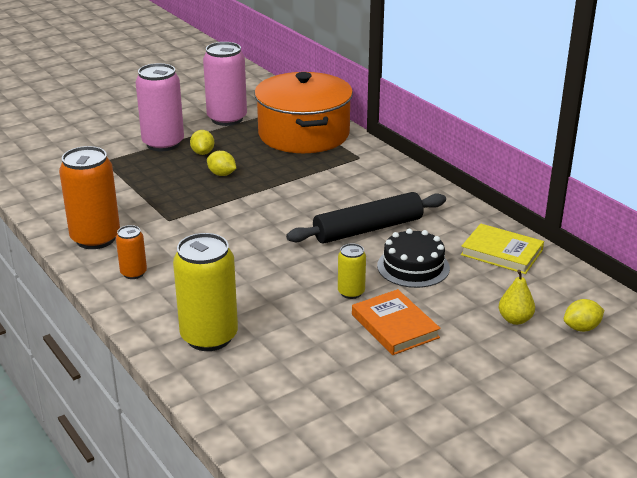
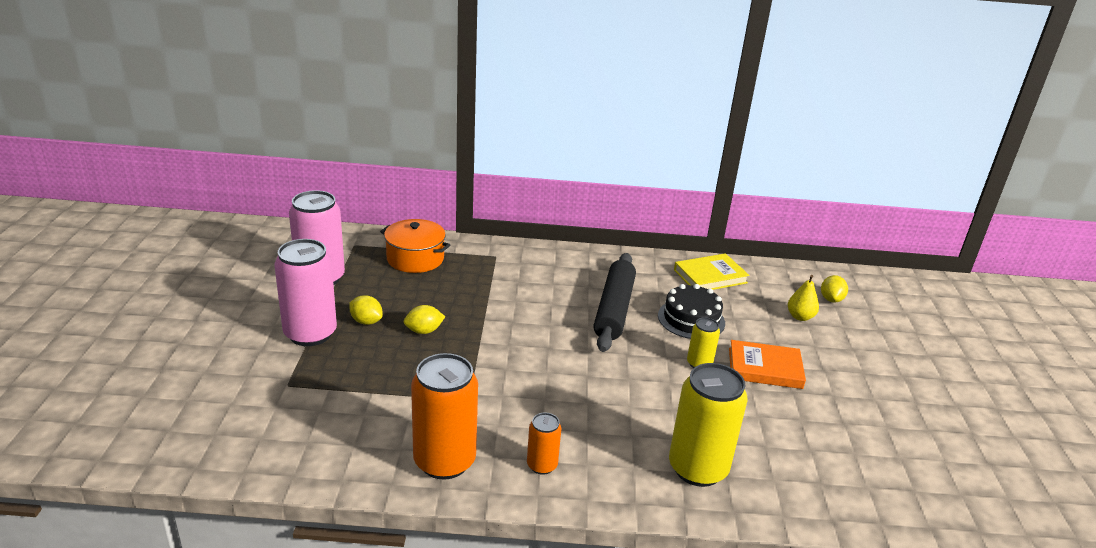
camera: 55 degrees left, 0 degrees up
(303, 134) = (415, 259): orange pot -> orange pot, size x0.57

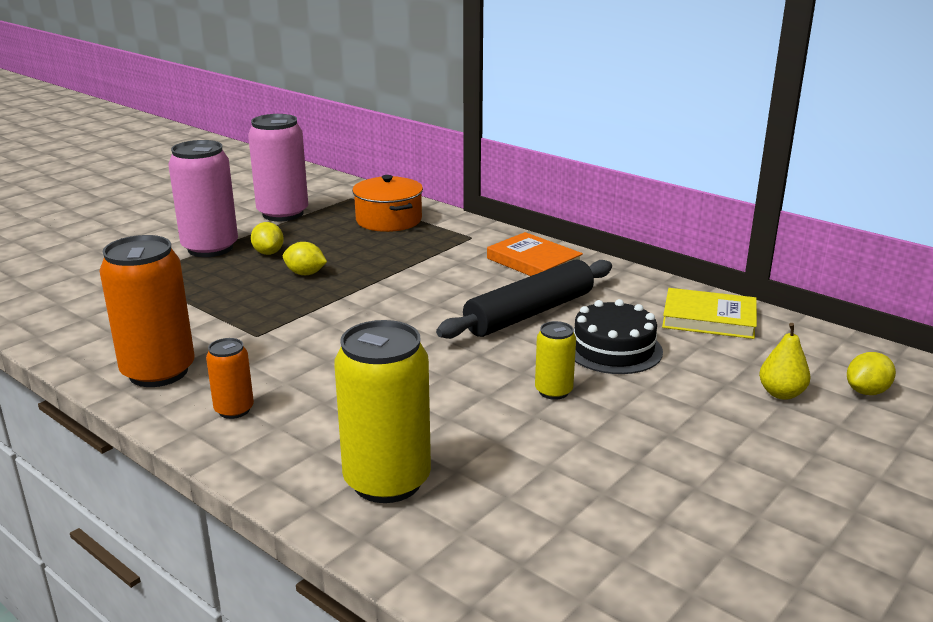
camera: 40 degrees right, 5 degrees down
(765, 368) = (637, 425): orange book -> orange book (534, 262)

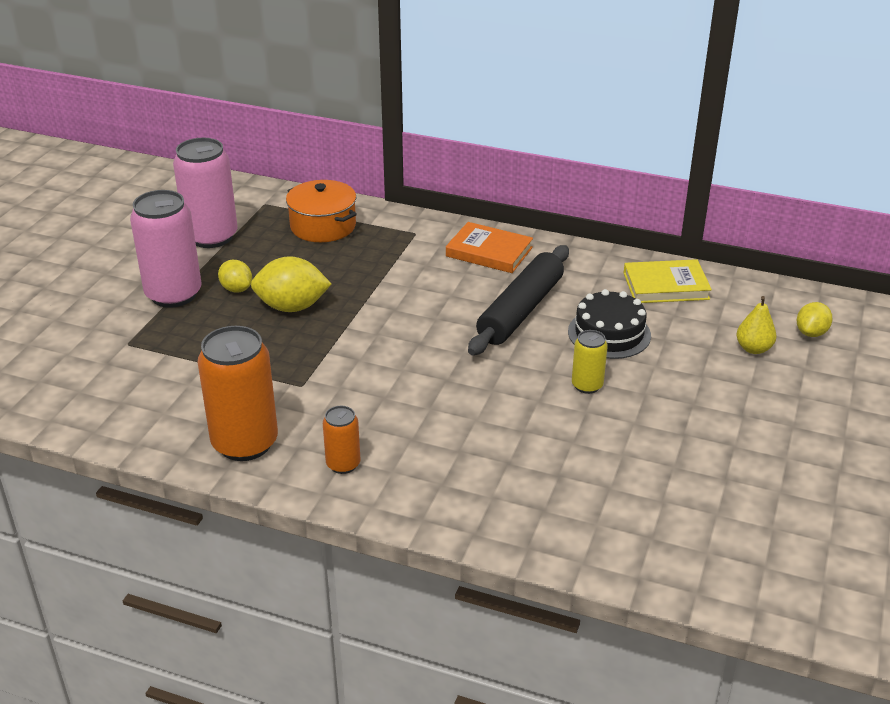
camera: 20 degrees left, 10 degrees up
(305, 274) = (292, 307): yellow lemon -> yellow lemon, size x1.69
(387, 481) = (514, 497): yellow can -> none

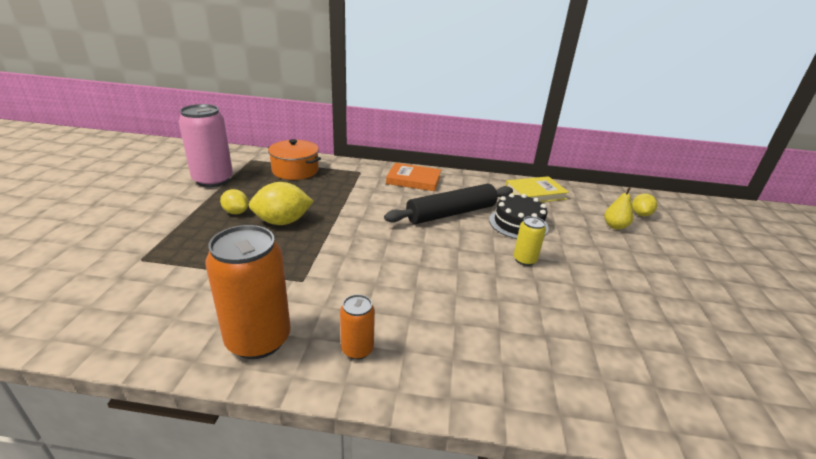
camera: 15 degrees left, 5 degrees down
(173, 294) = (183, 219): pink can -> none
(520, 310) = (451, 213): black rolling pin -> black rolling pin turned 45 degrees clockwise

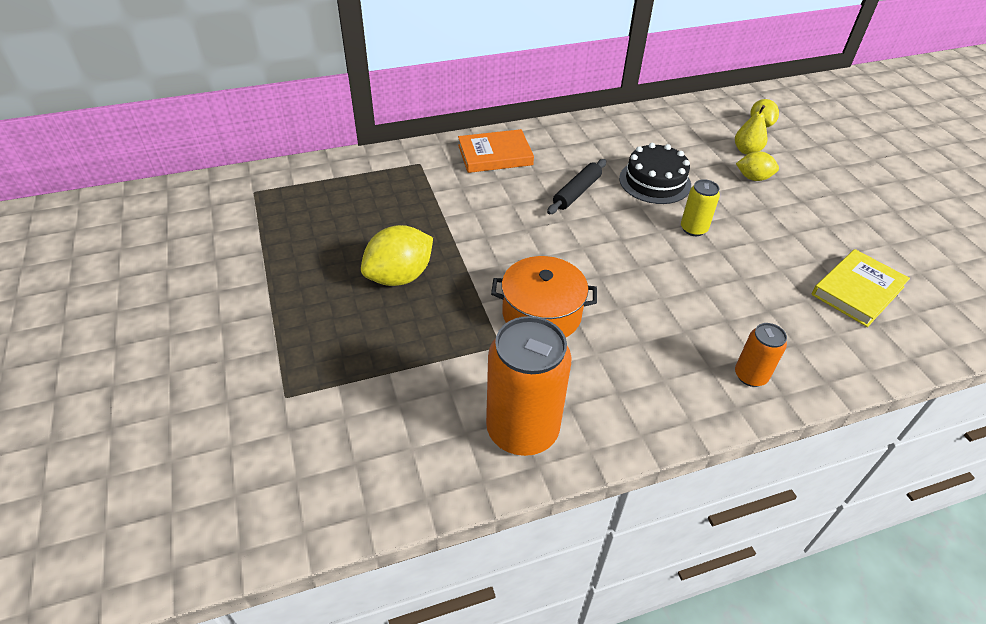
camera: 25 degrees left, 15 degrees up
(213, 180) = (240, 245): pink can -> none
(236, 212) = (327, 284): yellow lemon -> yellow lemon (753, 178)
(295, 170) = (334, 190): orange pot -> orange pot (541, 314)
(357, 349) = (623, 398): orange can -> orange can (750, 376)
(451, 213) = (576, 192): black rolling pin -> black rolling pin, size x0.57
(535, 193) = (641, 129): yellow book -> yellow book (857, 291)

